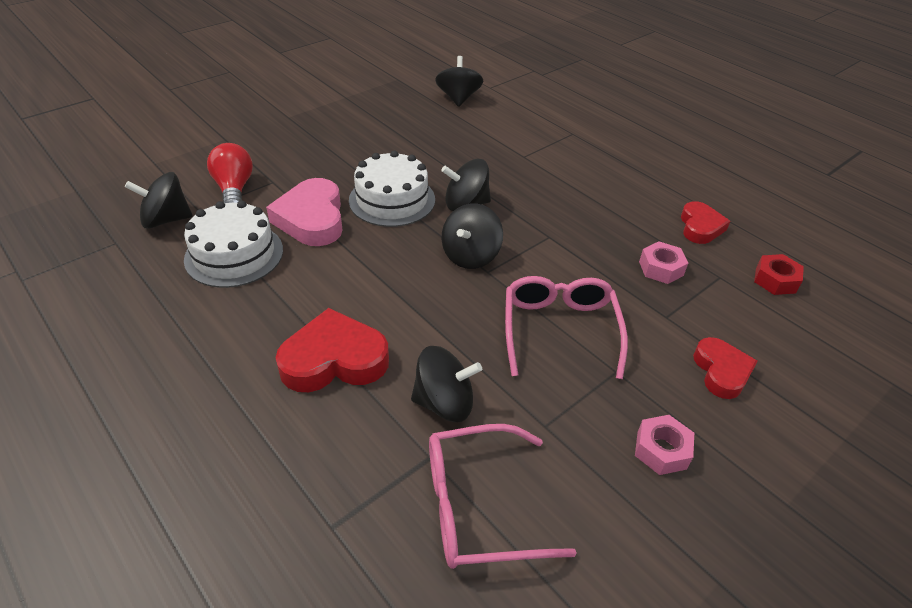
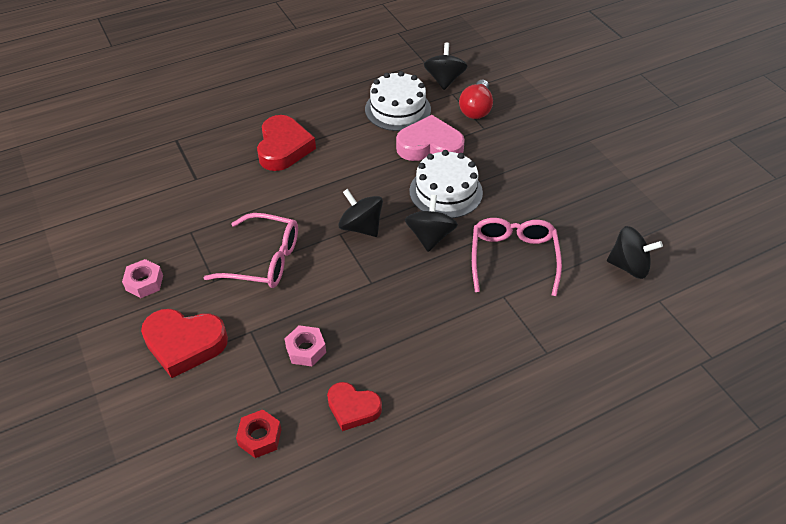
camera: 105 degrees right, 5 degrees up
(234, 189) = (476, 109): red light bulb -> red light bulb turned 105 degrees clockwise
(444, 403) = (229, 190): black spinning top -> none
(479, 506) = (156, 192): pink glasses -> pink glasses (513, 258)
(721, 371) = (184, 344): red heart -> red heart, size x1.58

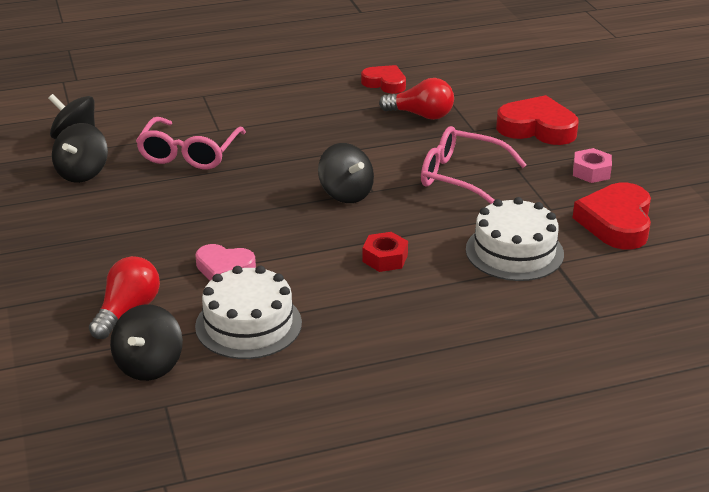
camera: 170 degrees left, 15 degrees down
(260, 437) = (463, 77): red nut -> red nut (385, 258)
(283, 148) = (433, 288): red heart -> red heart (616, 222)
(306, 350) = (421, 115): pink nut -> red light bulb
(430, 146) = (224, 268): pink heart -> pink heart, size x0.63
(430, 236) = (269, 178): black spinning top -> black spinning top (82, 173)
(446, 192) = (230, 216): white cake -> white cake (514, 252)

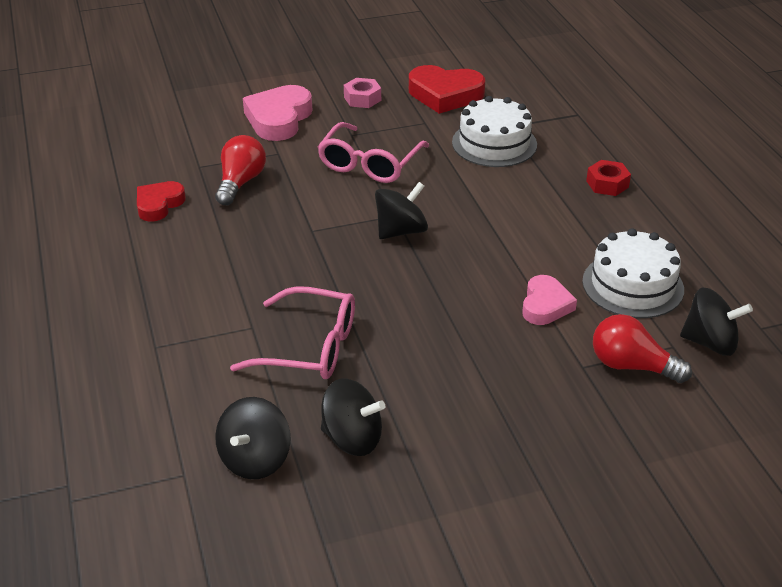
camera: 90 degrees left, 5 degrees up
(385, 258) = (514, 209): red nut -> red nut (607, 184)
(537, 128) = (279, 119): red heart -> pink heart

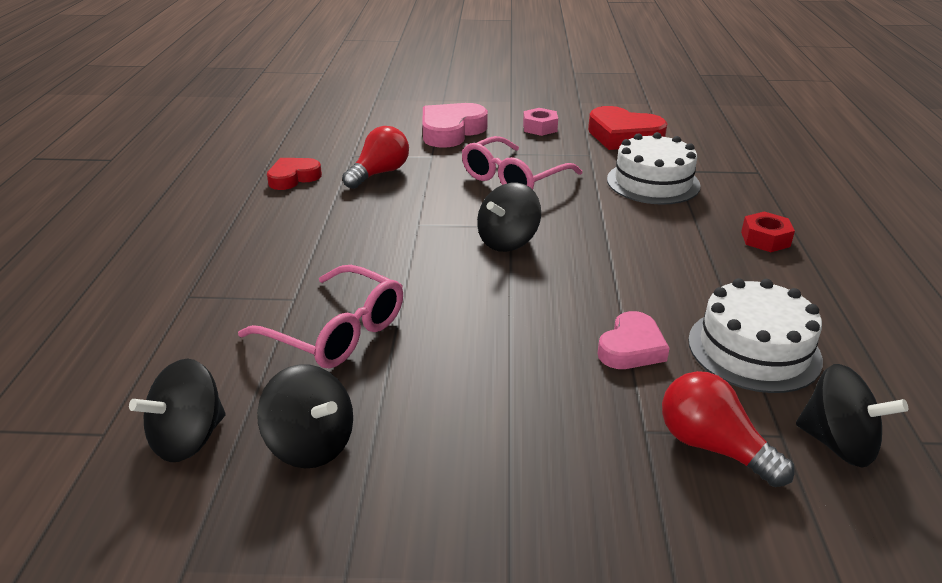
camera: 20 degrees right, 5 degrees down
(401, 231) = (508, 241): black spinning top -> black spinning top turned 150 degrees clockwise

